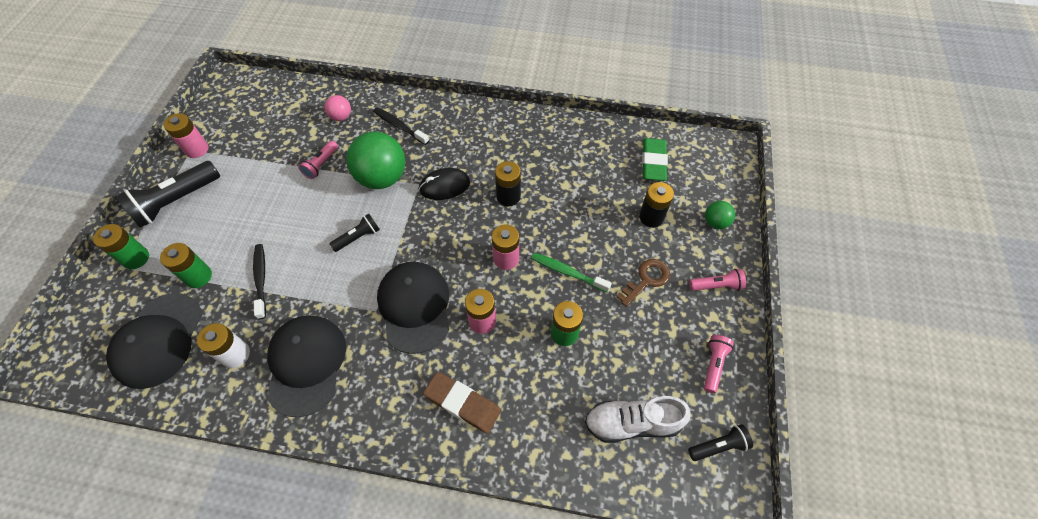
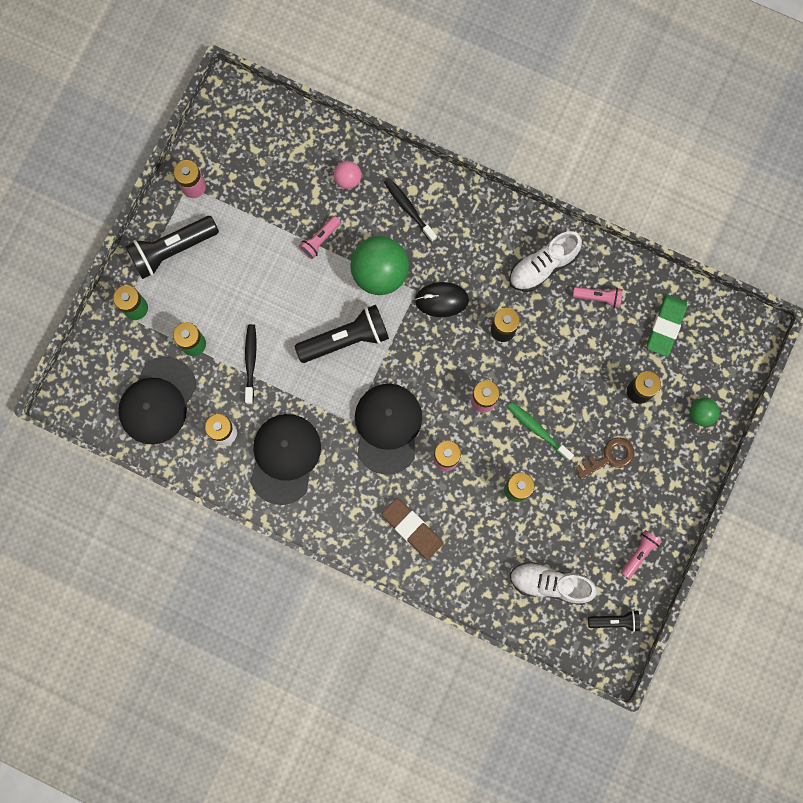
camera: 15 degrees right, 20 degrees up
(358, 237) = (346, 339): black flashlight -> black flashlight, size x1.88
(529, 142) = (543, 266): none -> white shoe
(716, 285) = (673, 480): pink flashlight -> pink flashlight (598, 297)

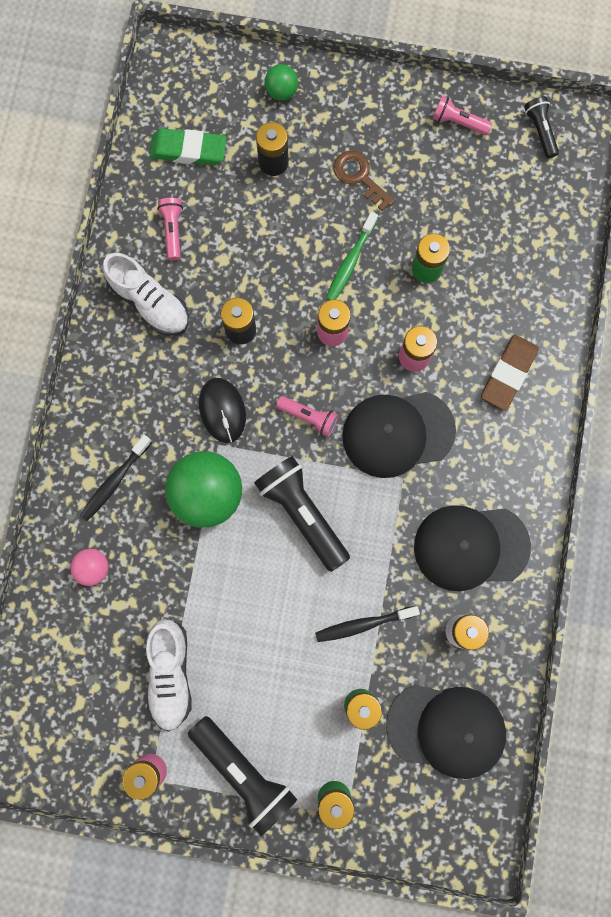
camera: 105 degrees left, 0 degrees up
(320, 240) = (183, 581): pink flashlight -> pink flashlight (309, 417)
(550, 583) = (521, 207): white shoe -> white shoe (170, 674)

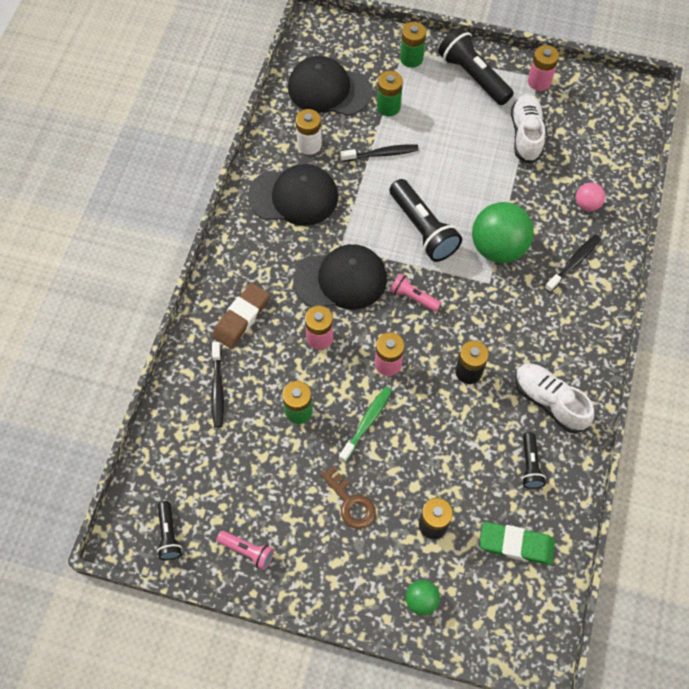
camera: 175 degrees left, 15 degrees down
(173, 231) = (530, 465): pink flashlight -> black flashlight
(222, 410) = (485, 308): black mouse -> none
(520, 286) = (217, 389): none -> black toothbrush

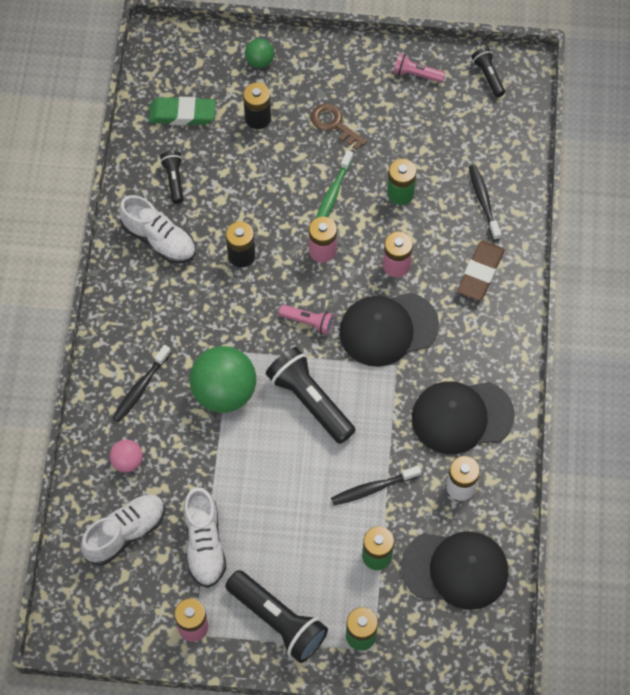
camera: 170 degrees right, 0 degrees up
(590, 152) = (125, 533): none -> white shoe

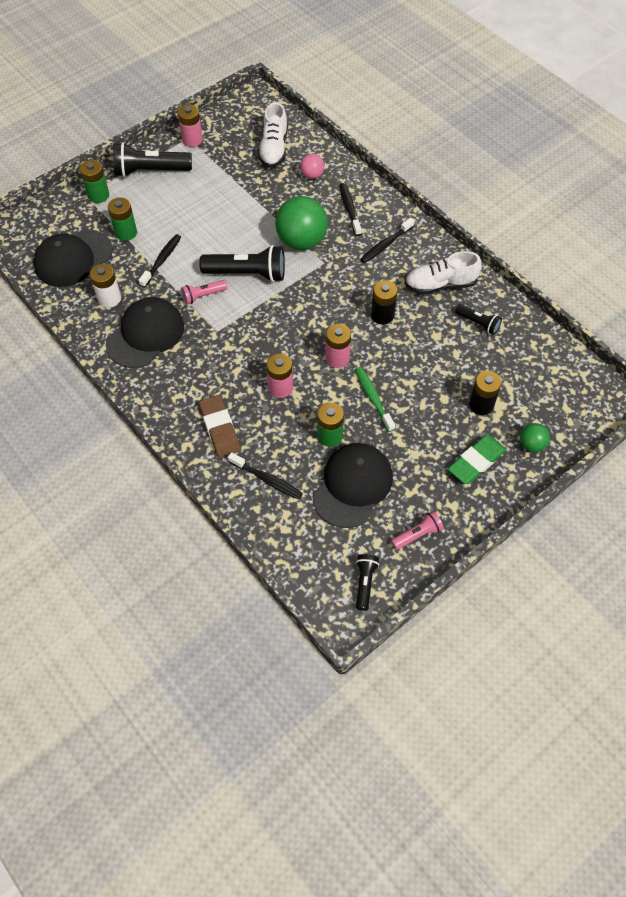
camera: 135 degrees right, 5 degrees down
(155, 320) = (385, 245): none -> black toothbrush
(182, 114) = (529, 366): green eraser -> green eraser (476, 462)
(204, 544) = (227, 172): white shoe -> none
(308, 322) = (297, 312): pink flashlight -> pink flashlight (203, 296)
(334, 124) = (428, 445): brown key -> none
(388, 329) = (244, 346): black cap -> black cap (352, 486)
(488, 76) = (365, 583): black flashlight -> black flashlight turned 105 degrees counterclockwise

